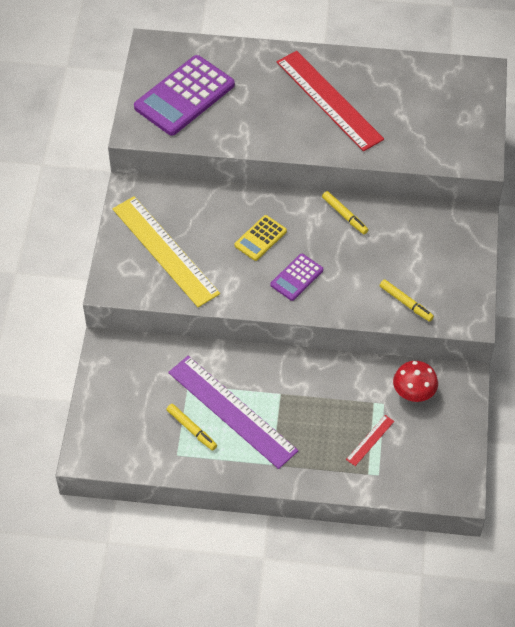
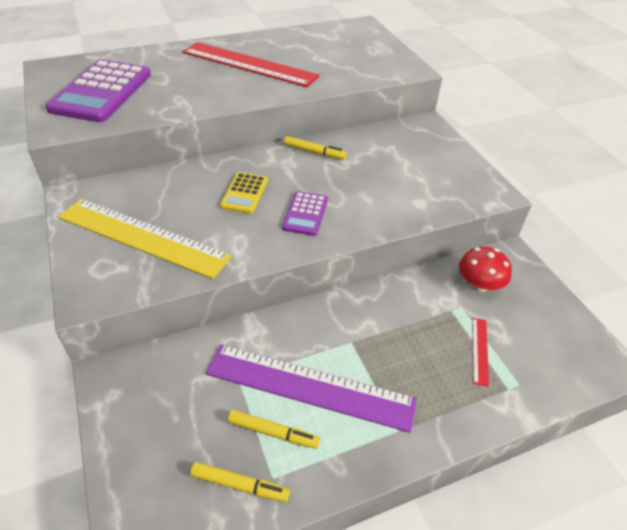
camera: 30 degrees left, 10 degrees down
(406, 303) = (427, 200): yellow marker -> yellow marker (240, 485)

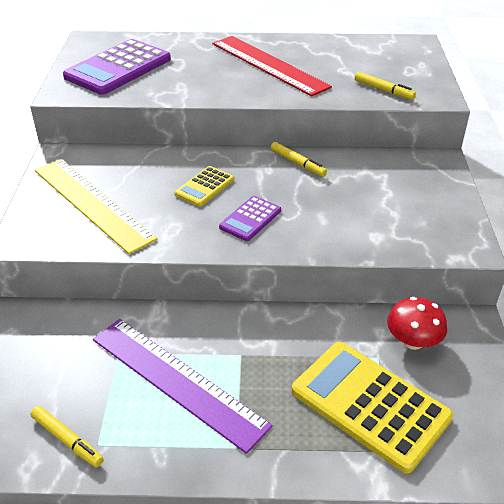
camera: 25 degrees right, 5 degrees down
(273, 432) = (120, 408): yellow marker -> yellow marker (383, 90)
(480, 350) = (370, 404): red ruler -> yellow calculator

